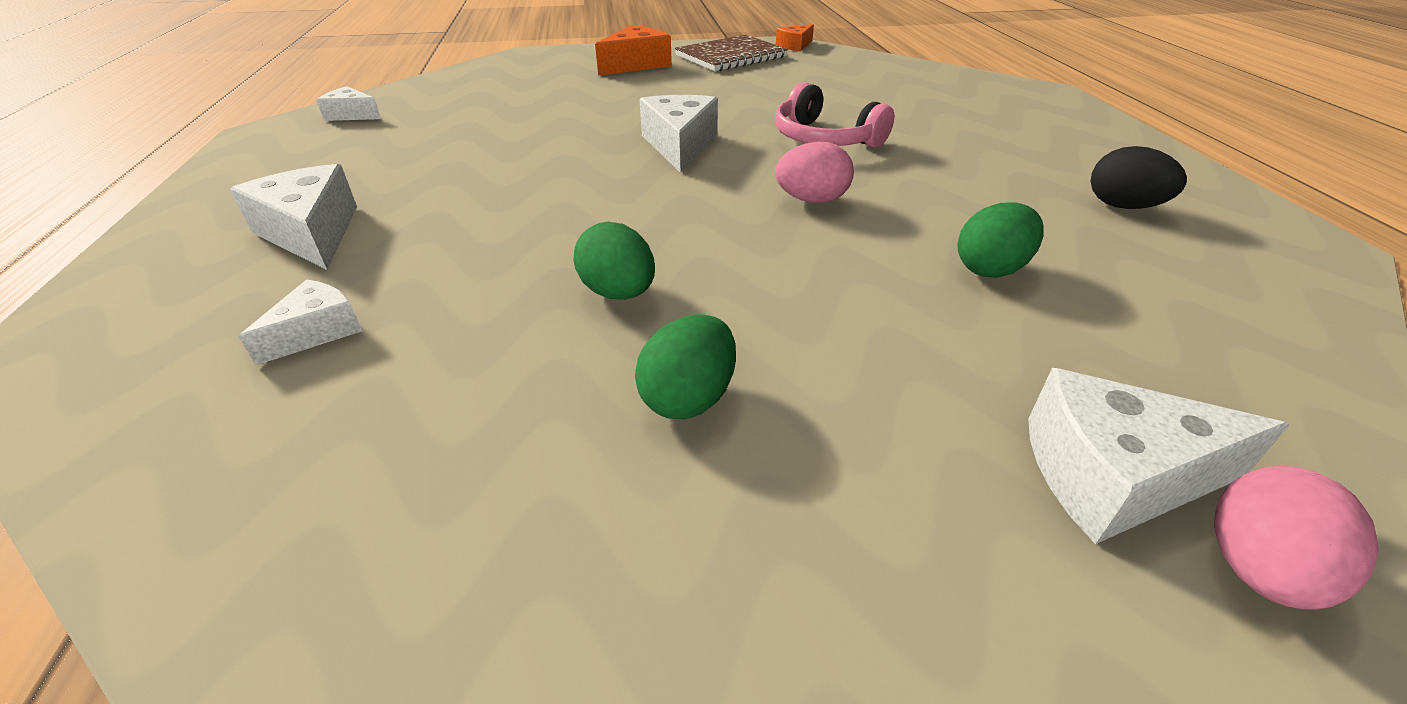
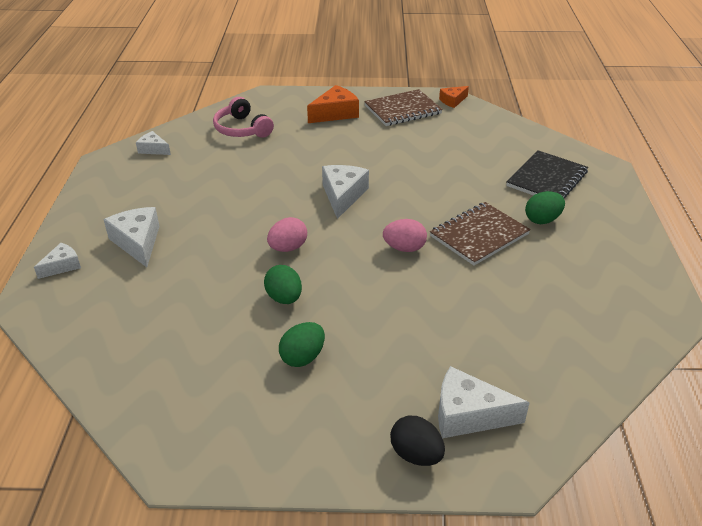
camera: 10 degrees right, 0 degrees up
(317, 331) = (144, 303): white cheese -> white cheese (62, 266)
(824, 139) = (433, 199): pink headphones -> pink headphones (242, 129)
(923, 174) = (479, 235): none -> brown notebook
(976, 107) = (547, 179): none -> black notebook
(990, 269) = (478, 306): green egg -> green egg (542, 220)
(1123, 206) = (582, 272): black egg -> black egg (416, 454)
(1257, 569) = (498, 455): pink egg -> pink egg (288, 248)

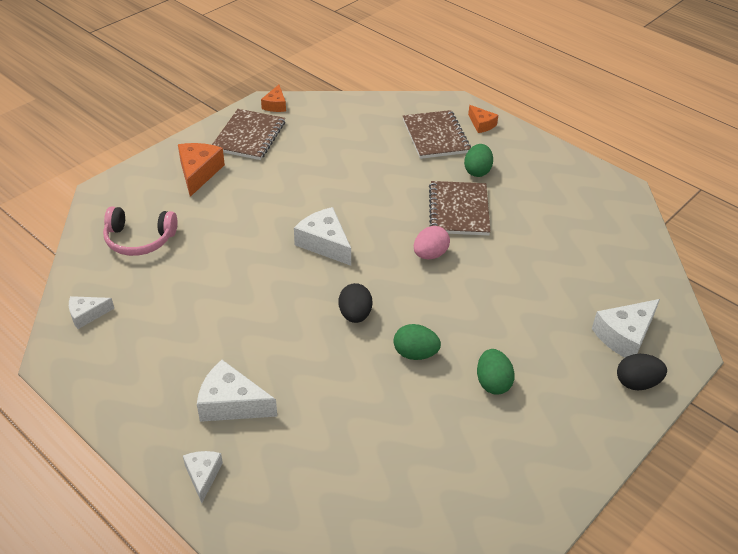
camera: 50 degrees left, 5 degrees up
(288, 248) = (355, 315): pink egg -> black egg
(547, 179) = (435, 136): black notebook -> brown notebook
(604, 192) = (481, 124): none -> orange cheese

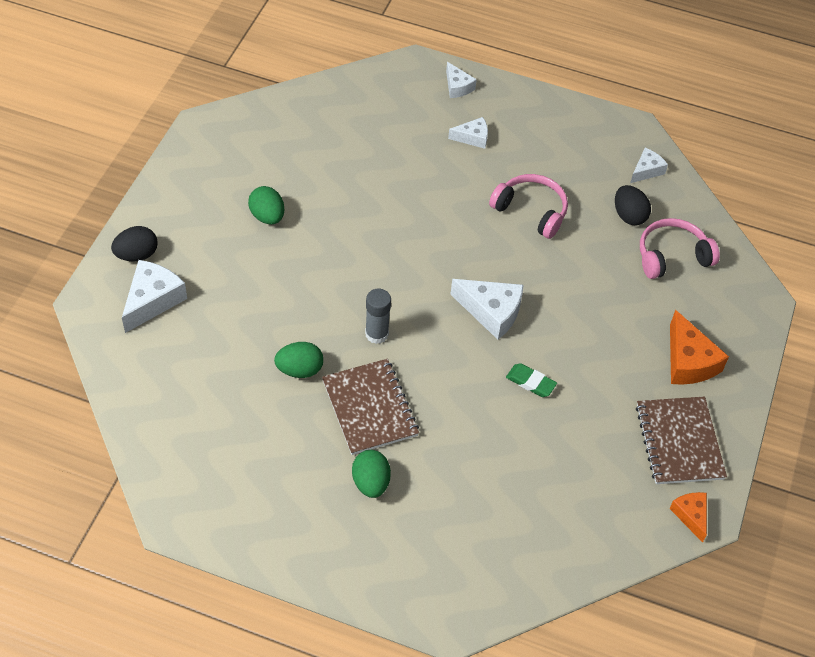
camera: 155 degrees right, 10 degrees up
(229, 311) = (531, 211): none -> pink headphones
(231, 403) = (472, 138): white cheese -> white cheese, size x0.60
(326, 192) = (530, 382): none -> green eraser
(355, 315) = (417, 242): black egg -> black egg (629, 216)
(415, 354) = (345, 222): green egg -> green egg (299, 370)
(430, 254) = (376, 334): pink egg -> grey glue stick
(435, 136) = (450, 532): brown notebook -> none
(481, 124) = (397, 583): orange cheese -> none

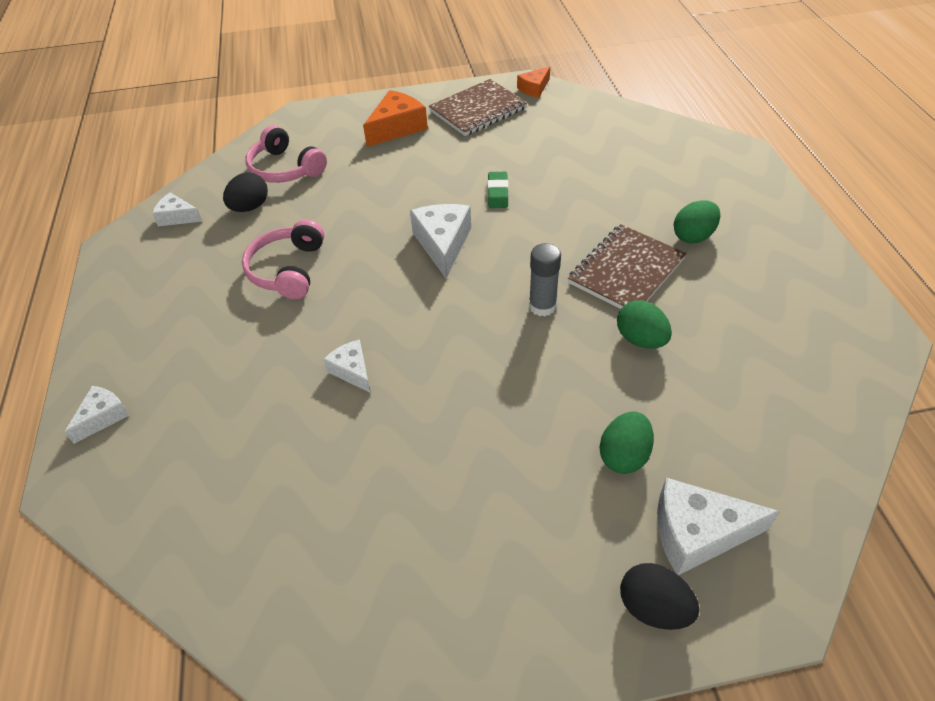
camera: 115 degrees left, 5 degrees down
(267, 216) = (466, 492): green egg -> green egg (624, 455)
(472, 138) = (197, 361): white cheese -> white cheese (352, 370)

